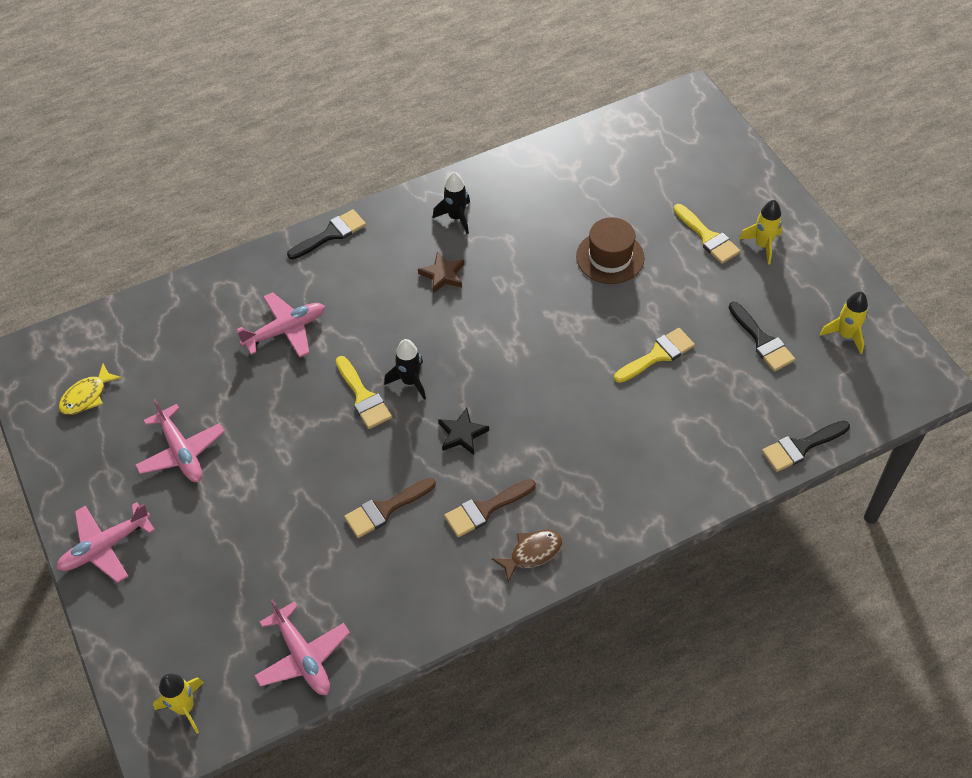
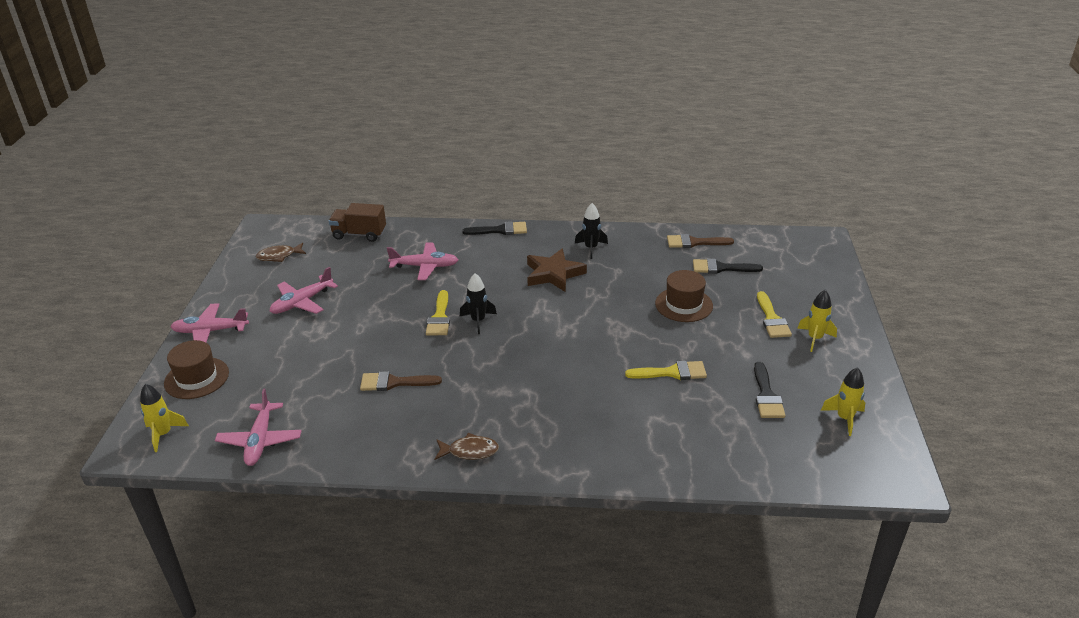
camera: 30 degrees right, 20 degrees down
(87, 396) = (279, 256): yellow fish -> brown fish
(152, 618) = (196, 378): none -> brown hat
(161, 316) = (359, 234): none -> brown truck
(181, 452) = (302, 302): pink plane -> pink plane turned 45 degrees clockwise
(443, 275) = (554, 274): brown star -> brown star, size x1.64
(462, 434) = (485, 362): black star -> none
(485, 509) = (461, 411): brown brush -> brown brush (694, 242)
(801, 447) = (745, 475): black brush -> black brush (721, 268)

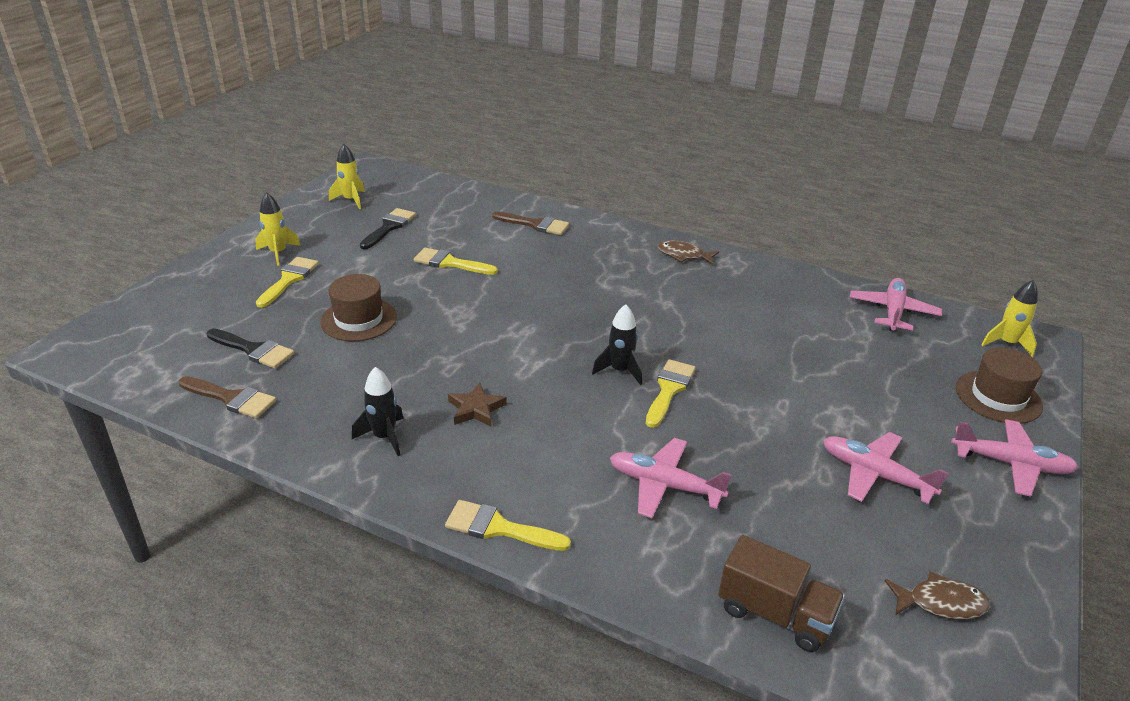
camera: 160 degrees left, 0 degrees up
(302, 302) = (874, 474): pink plane -> pink plane turned 120 degrees counterclockwise
(394, 382) = (745, 328): brown brush -> brown brush (535, 224)
(500, 230) = (499, 528): black brush -> yellow brush
(554, 274) = (476, 409): brown star -> brown star, size x0.61

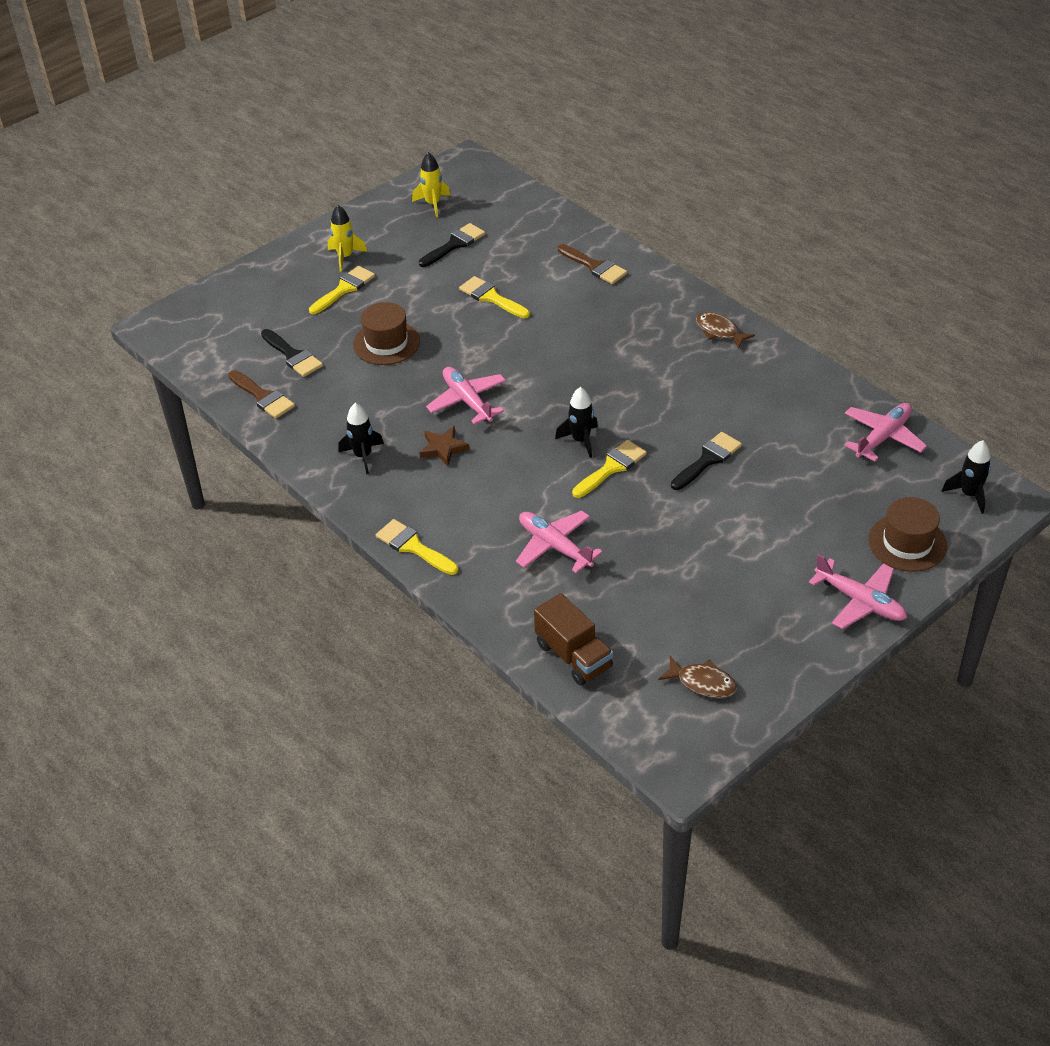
camera: 25 degrees right, 10 degrees up
(757, 362) = (708, 459): none -> black brush
(874, 474) = (732, 580): pink plane -> pink plane (467, 401)
(1006, 343) = (969, 494): yellow rocket -> black rocket

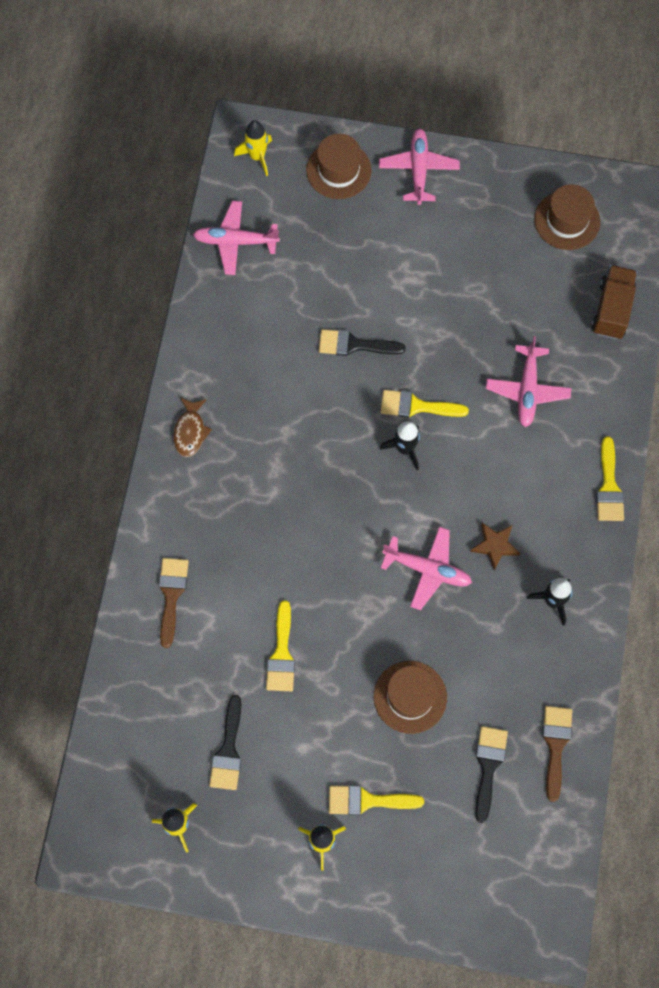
camera: 130 degrees left, 25 degrees up
(454, 244) = (228, 750): black brush -> black brush turned 90 degrees counterclockwise
(467, 401) = (428, 570): pink plane -> pink plane turned 90 degrees counterclockwise
(702, 682) = (567, 220): brown fish -> brown hat
(969, 494) = (257, 157): black rocket -> yellow rocket

